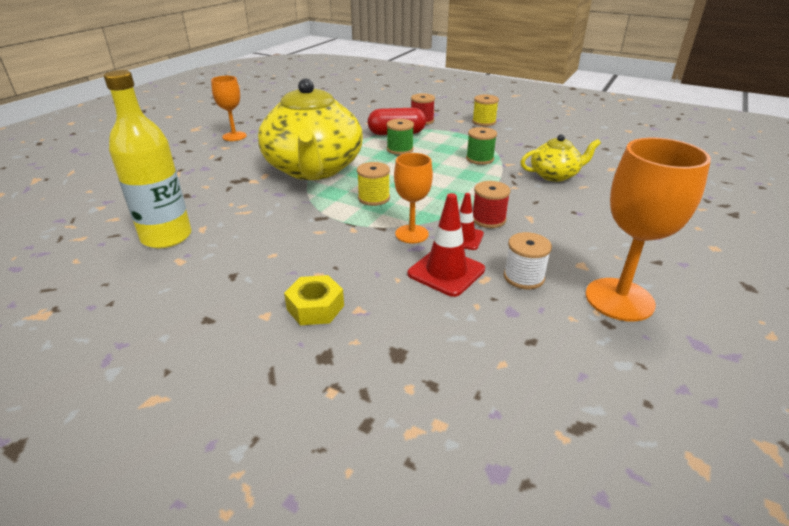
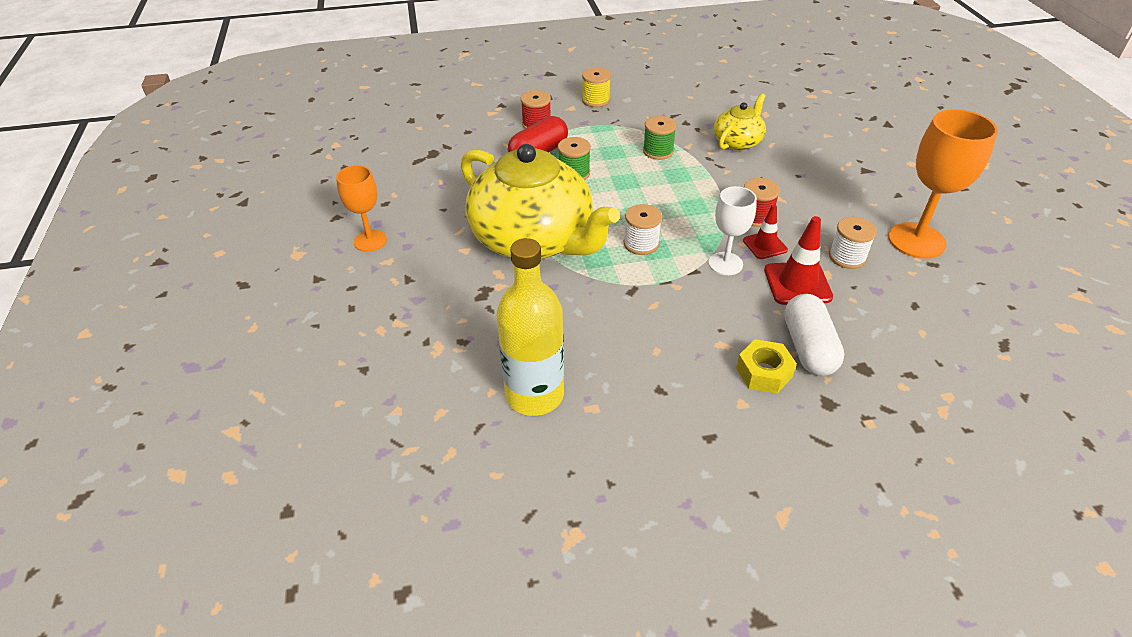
camera: 40 degrees left, 10 degrees up
(374, 198) = (641, 244): yellow spool -> white spool
(378, 313) = (808, 347): none -> white capsule
(411, 234) = (725, 263): orange goblet -> white goblet

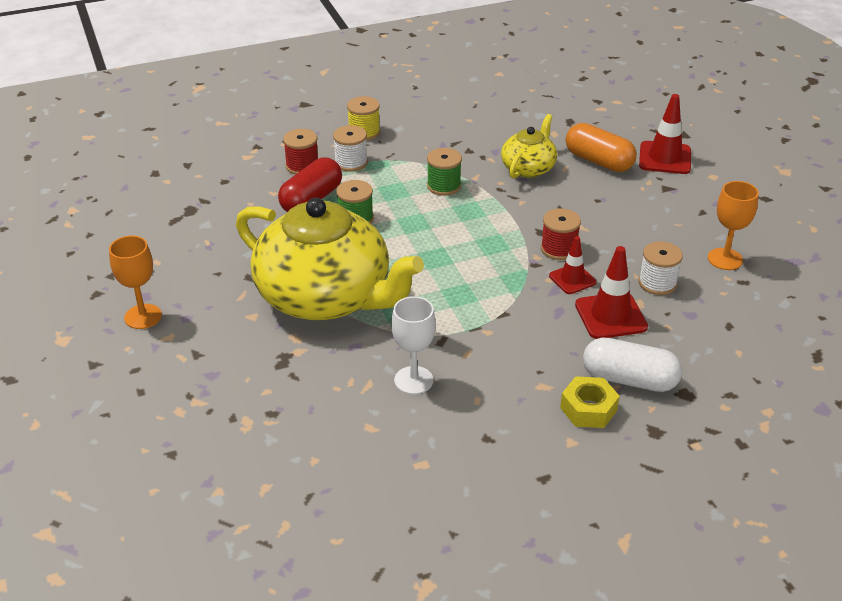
camera: 10 degrees left, 5 degrees down
(534, 395) = (360, 458): yellow bottle -> none
(641, 244) = (442, 290): white spool -> white spool (351, 162)
(725, 263) = (534, 302): white goblet -> white goblet (413, 380)
(804, 141) = (598, 161): none -> orange capsule
(808, 347) = (629, 379): white capsule -> white capsule turned 60 degrees counterclockwise
(866, 143) = (665, 158): none -> red traffic cone
(916, 240) = (725, 259): orange goblet -> orange goblet, size x0.61

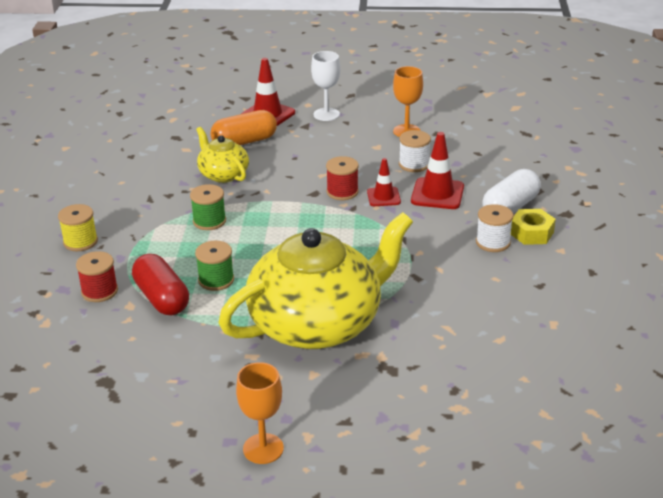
camera: 65 degrees left, 5 degrees down
(351, 162) = (123, 261): white spool -> white spool (493, 242)
(413, 380) = (456, 303): white goblet -> white goblet (326, 114)

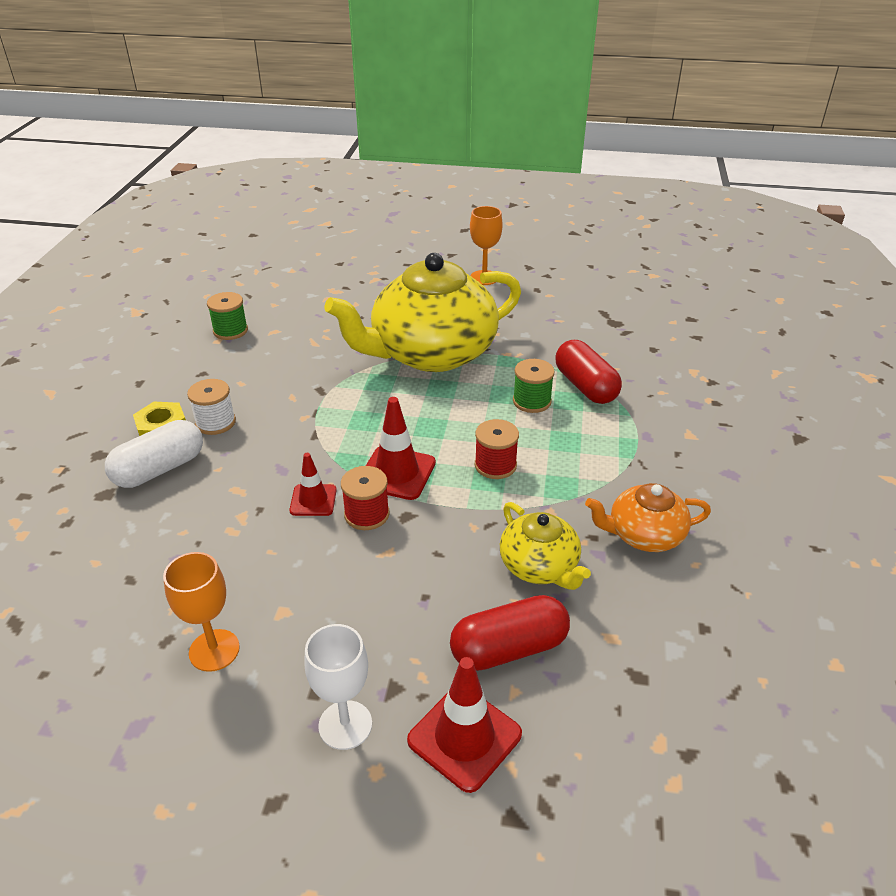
camera: 175 degrees left, 5 degrees up
(80, 242) = (705, 461): yellow spool -> none
(99, 291) = (654, 398): red spool -> red spool (495, 465)
(149, 194) = (644, 535): none -> orange teapot
(209, 221) = (549, 479): green spool -> green spool (230, 331)
(244, 142) = (509, 648): orange capsule -> red capsule
(414, 164) = (242, 561): white spool -> none
(437, 194) = (239, 499): red traffic cone -> red traffic cone (397, 473)

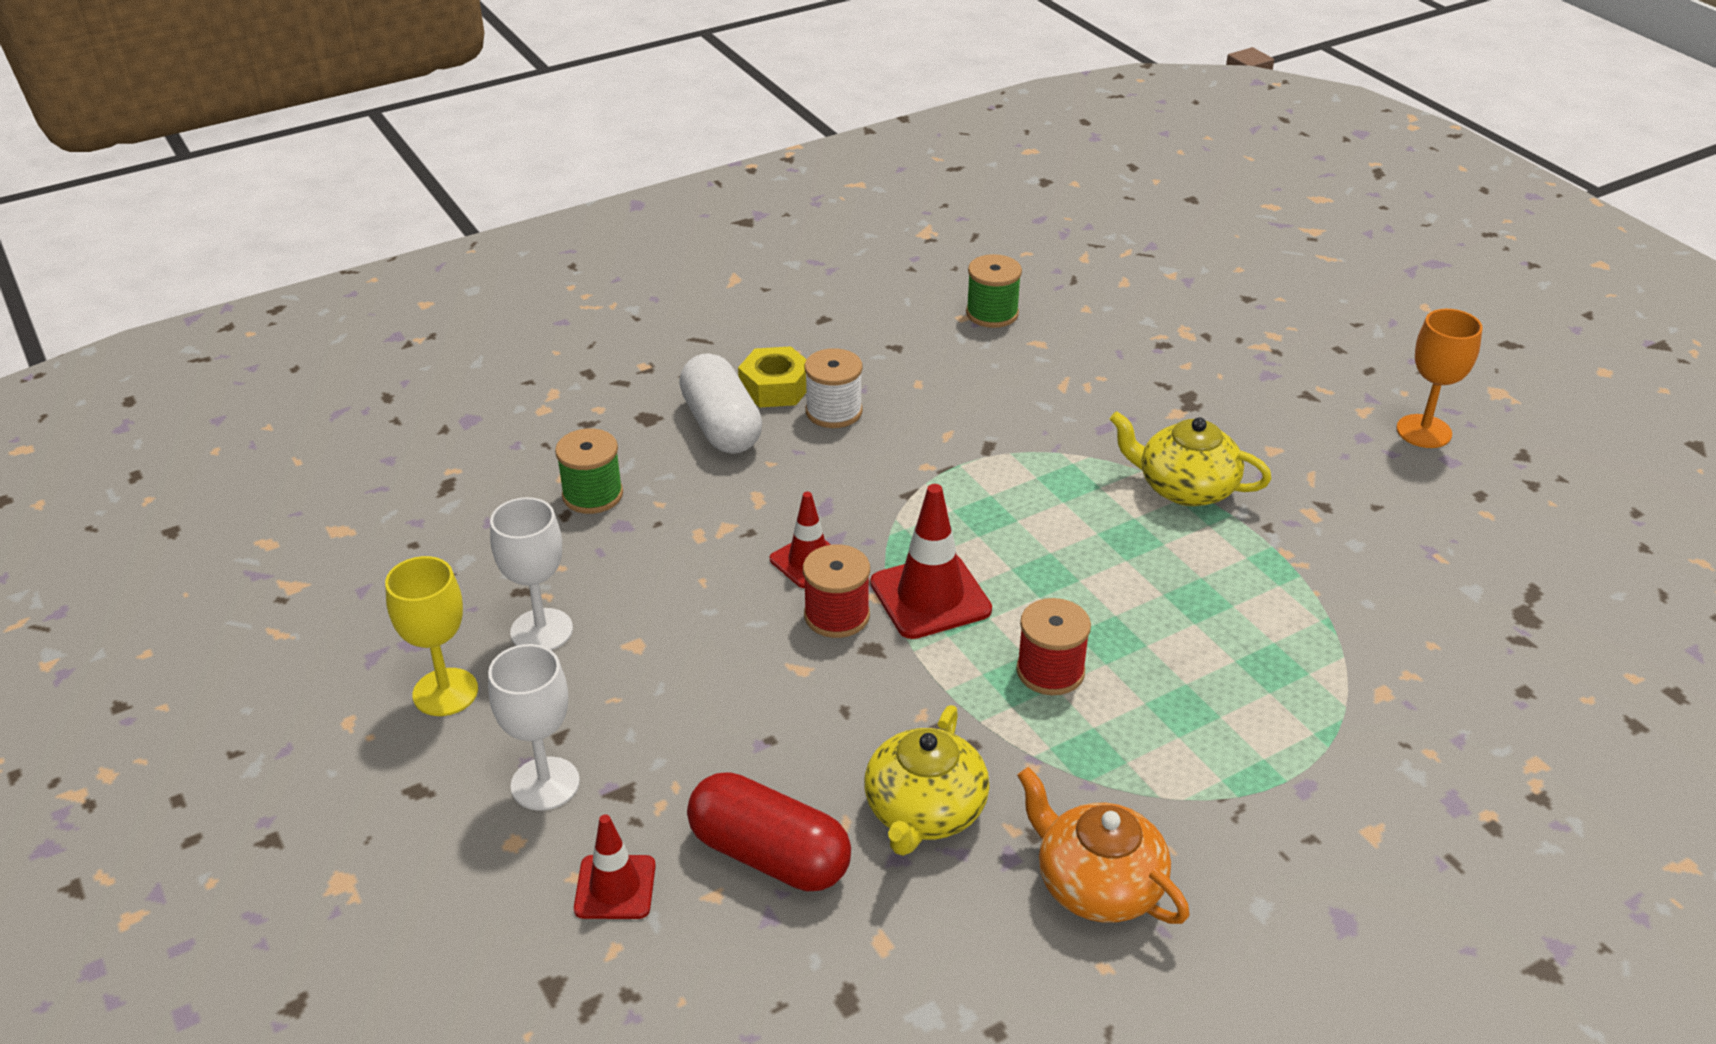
camera: 50 degrees right, 0 degrees up
(160, 469) = (721, 426): white capsule -> white capsule turned 60 degrees clockwise
(204, 735) = (445, 692): none -> yellow goblet
(214, 650) = (541, 630): orange goblet -> white goblet
(431, 353) = (1185, 488): yellow teapot -> yellow teapot, size x0.48
(464, 737) = (615, 887): red traffic cone -> red traffic cone, size x0.64
(532, 401) = (1219, 633): green spool -> green spool (592, 495)
(585, 386) = (1326, 666): red capsule -> none

